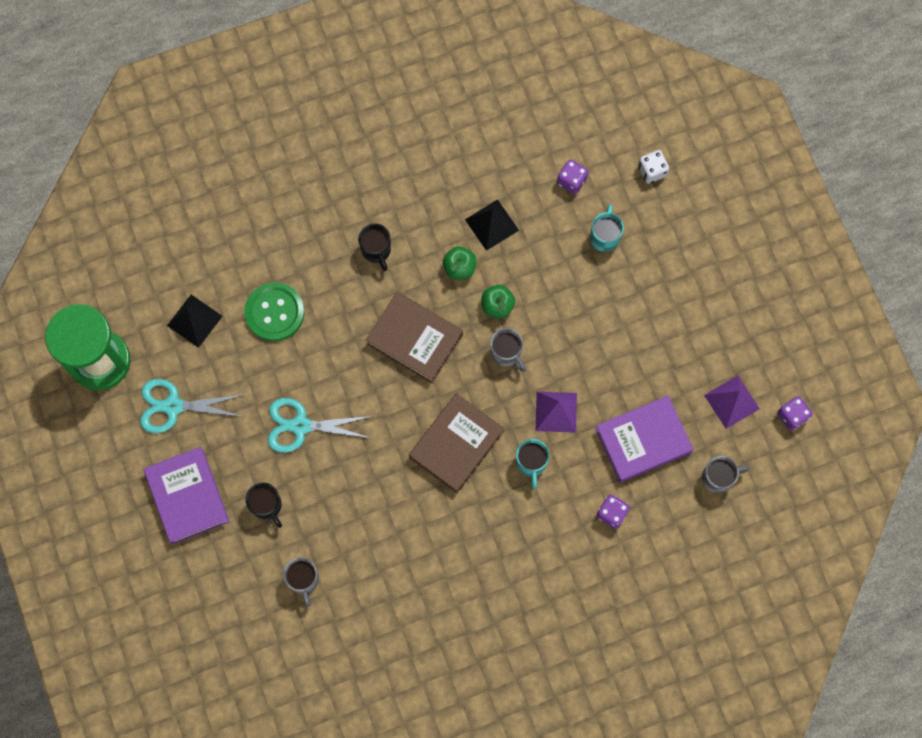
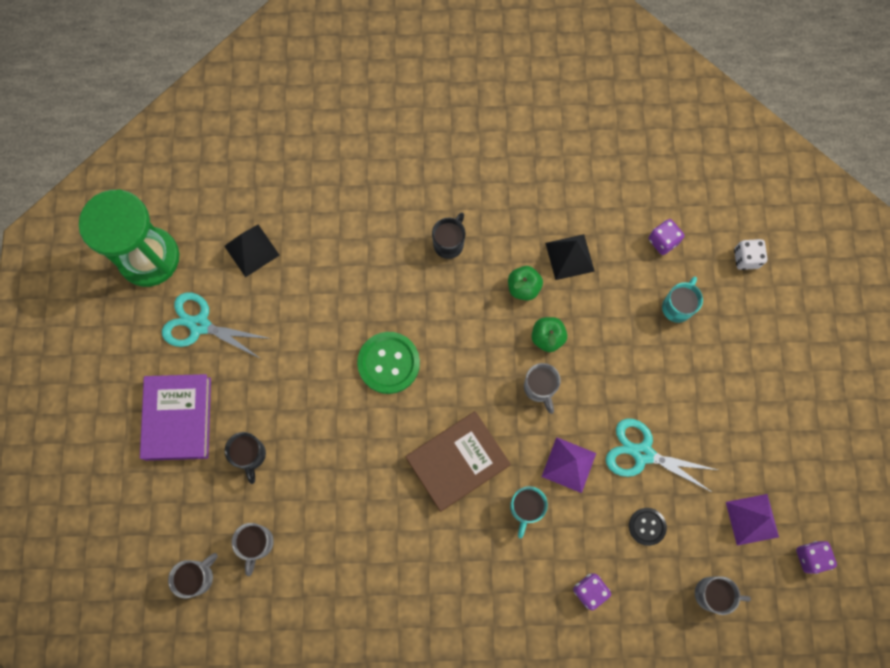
camera: 20 degrees right, 0 degrees up
(262, 627) = (198, 576): none -> grey mug
(274, 312) = (330, 269): green button -> green button (388, 363)
(300, 426) = (313, 388): turquoise scissors -> turquoise scissors (642, 453)
(376, 250) = (449, 243): black mug -> black mug turned 150 degrees counterclockwise
(414, 339) = (454, 342): brown book -> none
(643, 440) = (647, 526): purple book -> black button

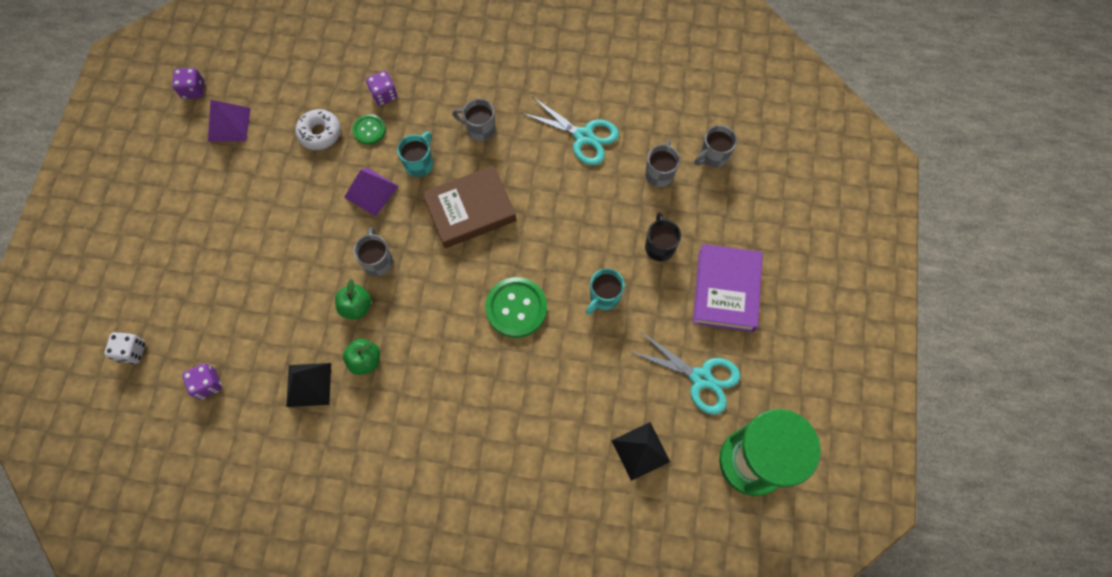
camera: 170 degrees left, 5 degrees down
(449, 243) = (429, 421): black mug -> none
(593, 540) = (369, 130): none -> green button
(642, 453) = (302, 190): turquoise scissors -> turquoise scissors (584, 136)
(647, 526) = (320, 133): black button -> white donut
(677, 306) = (220, 315): turquoise mug -> turquoise mug (604, 297)
(712, 594) = (285, 77): grey mug -> grey mug (479, 129)

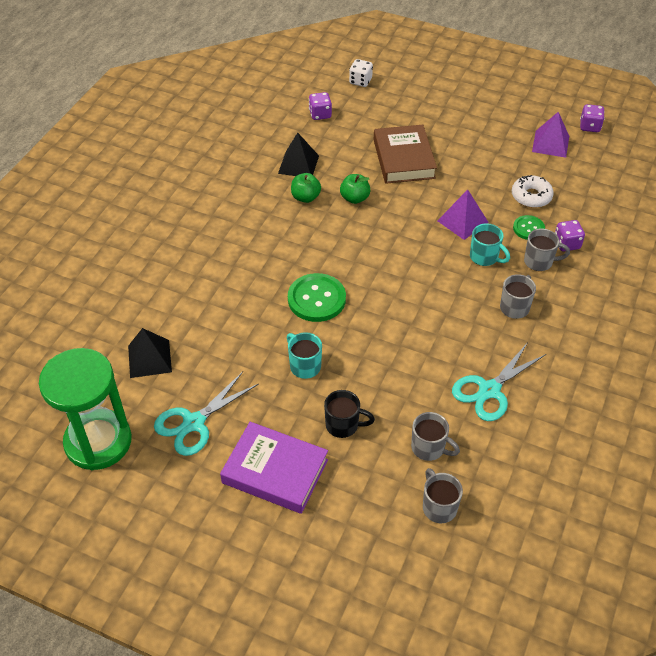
camera: 105 degrees right, 20 degrees down
(378, 261) = (393, 216): grey mug -> grey mug (539, 262)
(470, 210) = (426, 284): brown book -> brown book (404, 159)

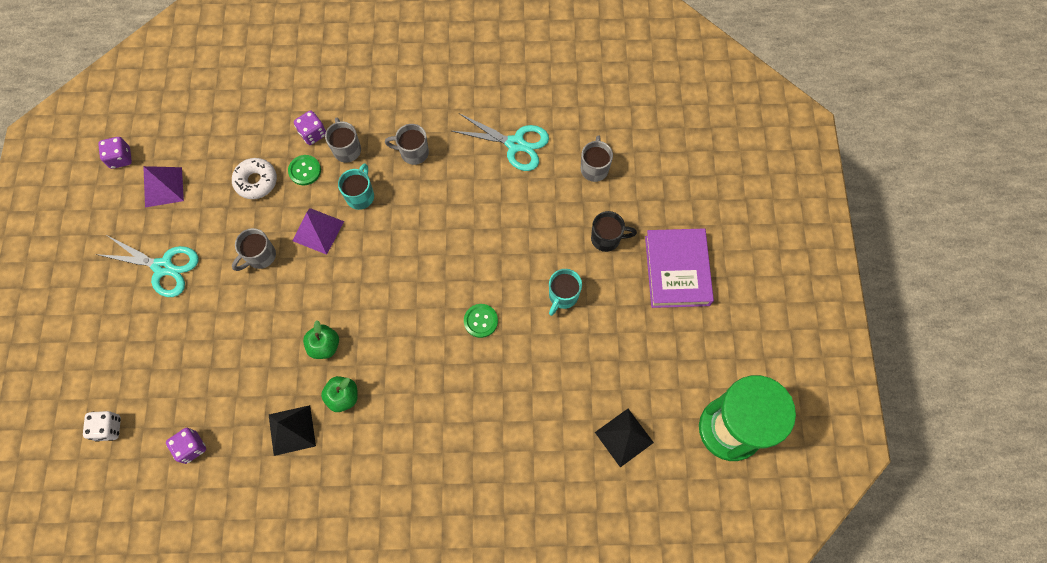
camera: 115 degrees left, 20 degrees up
(194, 423) = (668, 358): turquoise scissors -> turquoise scissors (163, 267)
(316, 299) = (481, 321): green button -> green button, size x0.57
(343, 425) = (607, 238): black mug -> black mug turned 105 degrees clockwise
(404, 159) = (241, 321): brown book -> none
(439, 507) = (642, 144): grey mug -> grey mug (260, 256)

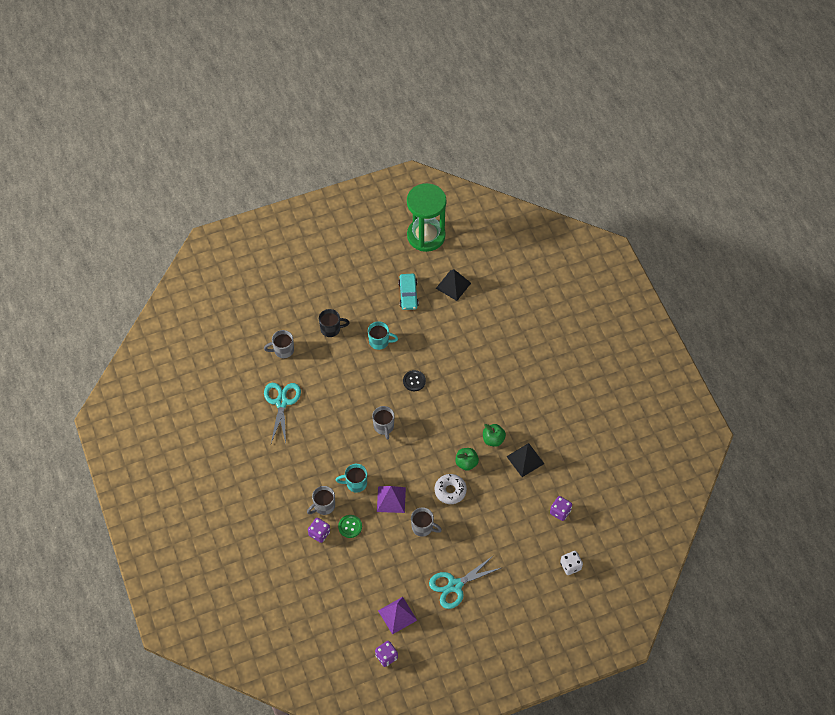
camera: 110 degrees left, 10 degrees down
(163, 267) = (455, 585): turquoise scissors -> turquoise scissors turned 120 degrees counterclockwise
(256, 181) = (370, 555): white donut -> white donut (450, 491)
(413, 152) = (311, 463): grey mug -> grey mug (384, 427)
(481, 321) = (414, 381): green button -> black button
(607, 238) = (331, 329): black mug -> black mug turned 105 degrees clockwise
(629, 363) = (408, 294): none -> turquoise car
(677, 270) = (338, 286): purple book -> none

